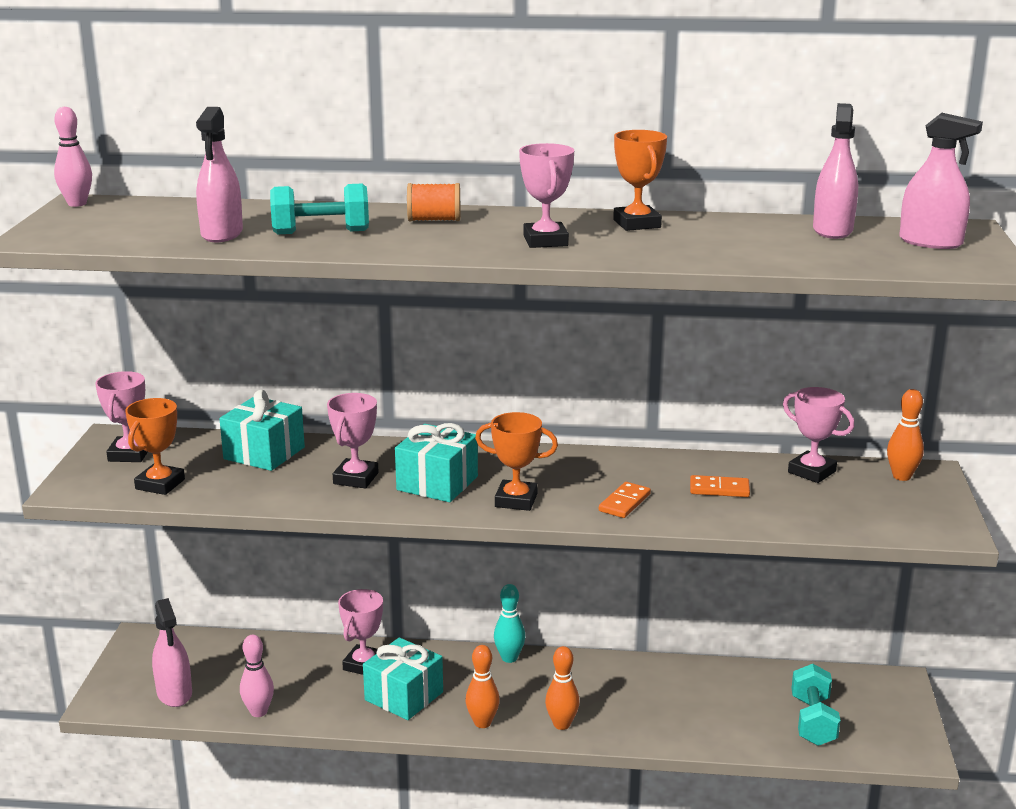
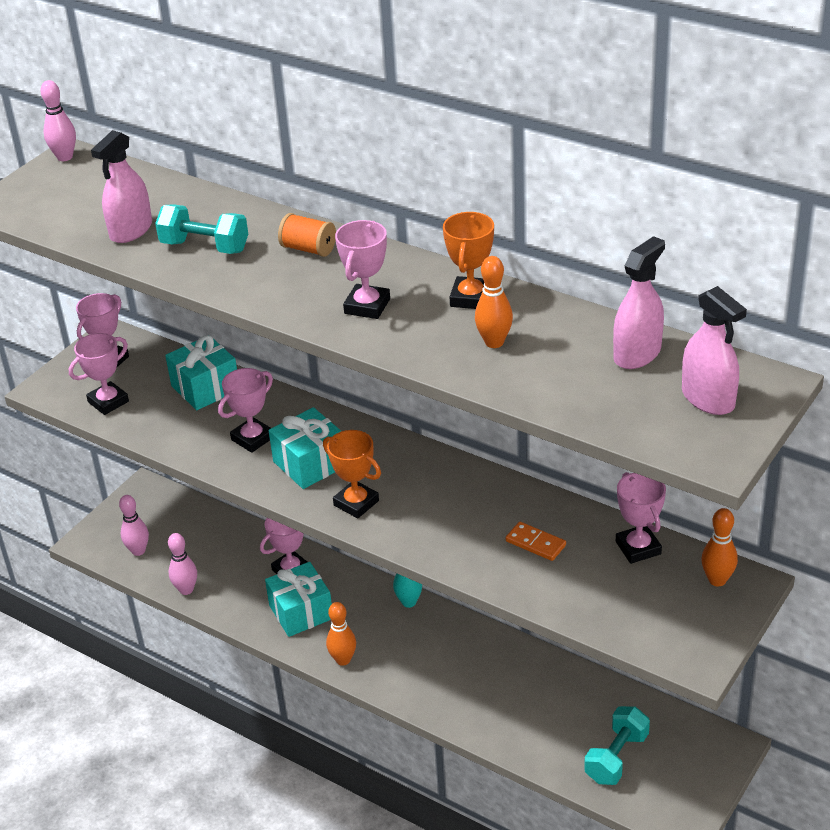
camera: 30 degrees right, 15 degrees up
(160, 484) = (108, 402): orange trophy -> pink trophy
(174, 693) = (138, 551): pink spray bottle -> pink bowling pin
(561, 724) = (403, 684): orange bowling pin -> orange bowling pin (494, 342)
(624, 503) = (441, 534): orange domino -> none

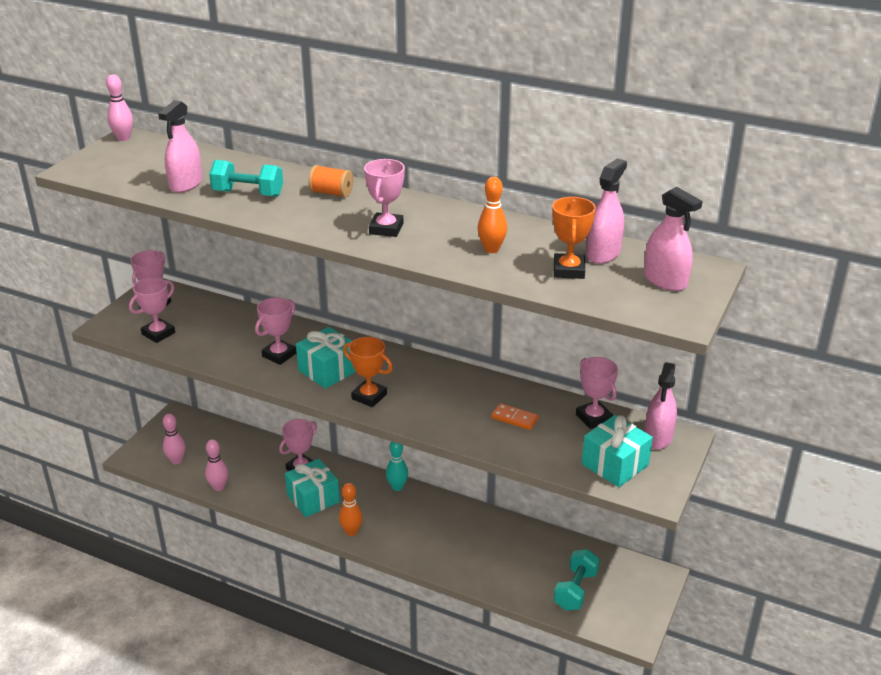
camera: 10 degrees left, 5 degrees down
(205, 388) = (236, 321): turquoise gift -> turquoise gift (615, 465)
(471, 298) = (466, 221): orange trophy -> orange trophy (569, 270)
(717, 580) = (658, 437): orange bowling pin -> pink spray bottle

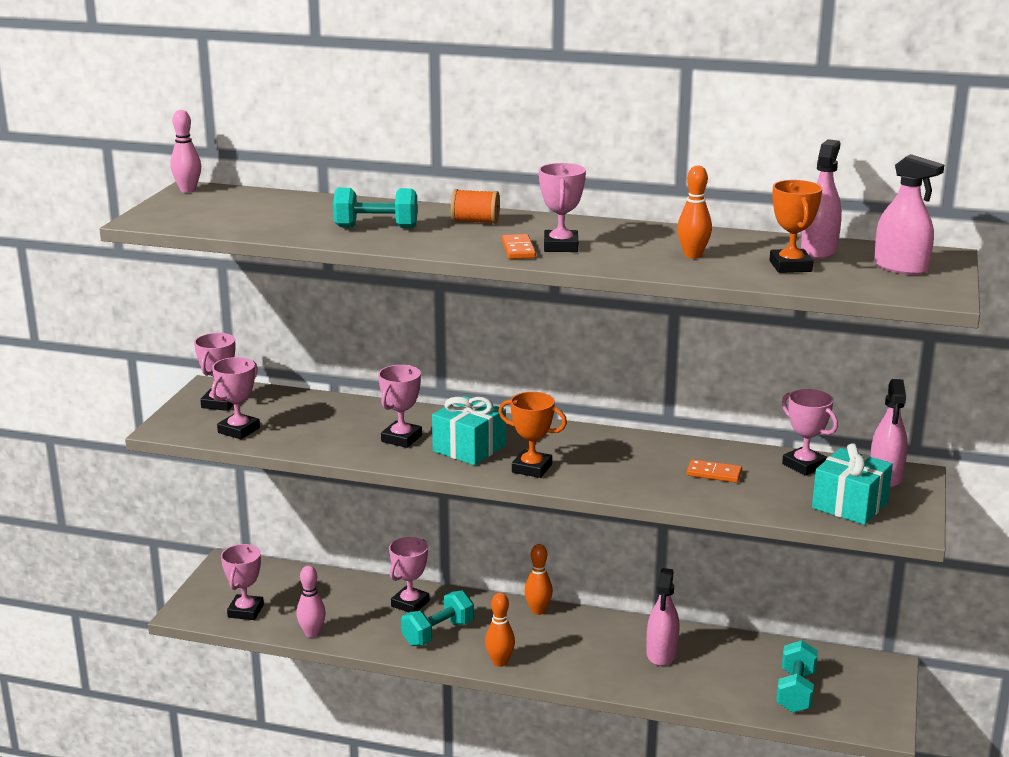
camera: 10 degrees left, 10 degrees down
(176, 460) = (246, 611): pink bowling pin -> pink trophy
(186, 184) = (295, 224): pink spray bottle -> pink spray bottle (661, 653)
(313, 498) = (438, 633): turquoise gift -> turquoise dumbbell
(349, 229) = (518, 249): none -> orange domino
(397, 487) = (538, 610): turquoise bowling pin -> orange bowling pin

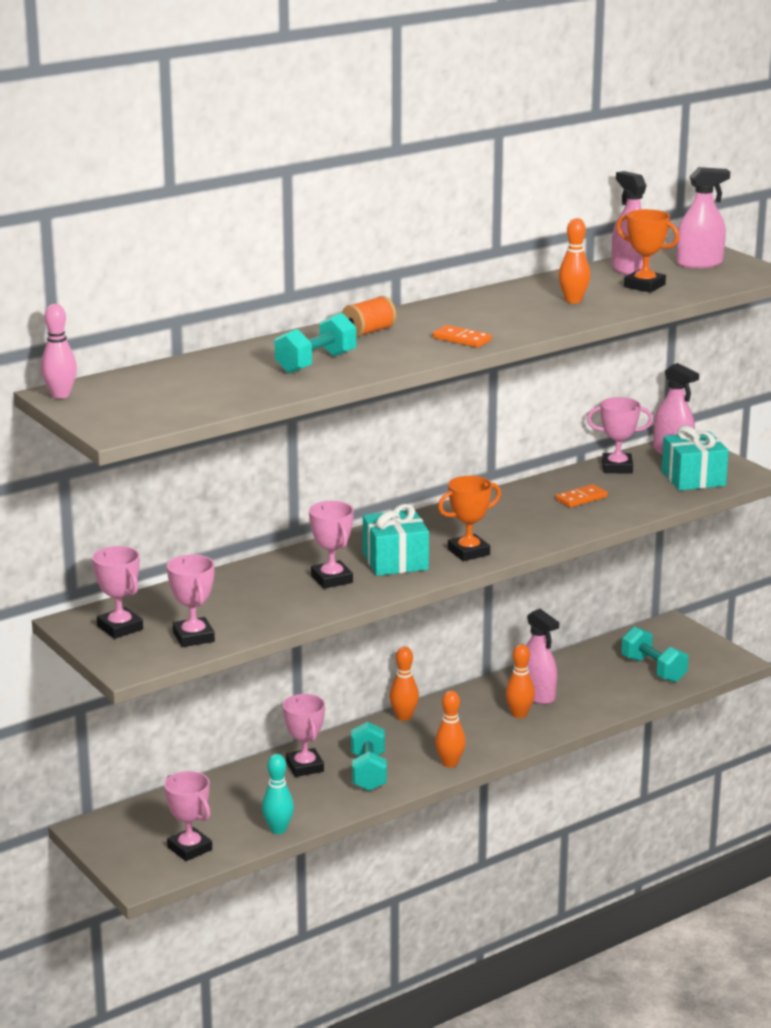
camera: 50 degrees left, 0 degrees up
(312, 633) = (278, 829): pink bowling pin -> turquoise bowling pin
(560, 246) = (480, 326): pink trophy -> none
(619, 659) = (519, 714): none -> orange bowling pin

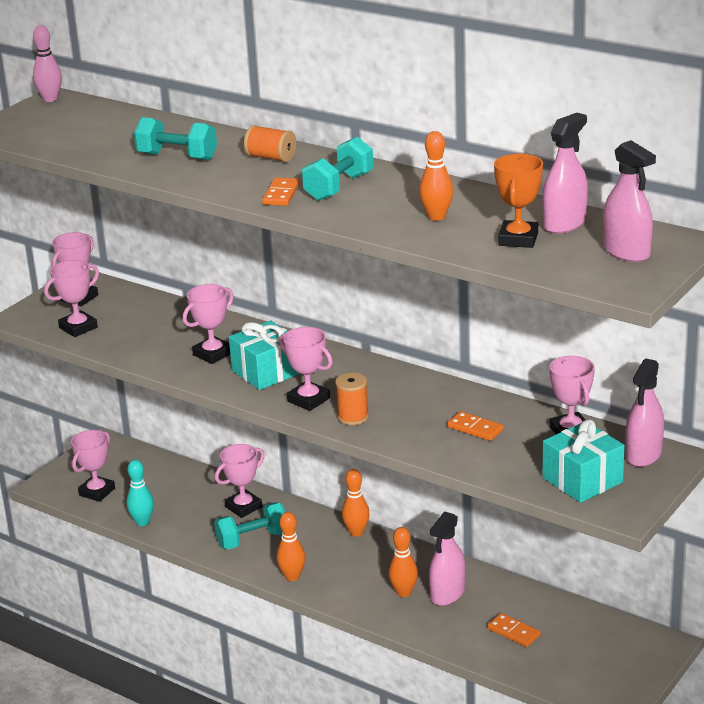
camera: 70 degrees right, 5 degrees up
(468, 552) = (308, 400): orange trophy -> pink trophy
(517, 540) = (353, 417): none -> orange spool
(613, 679) = (513, 632): none -> orange domino
(653, 669) = (553, 653): turquoise dumbbell -> turquoise dumbbell (339, 187)

